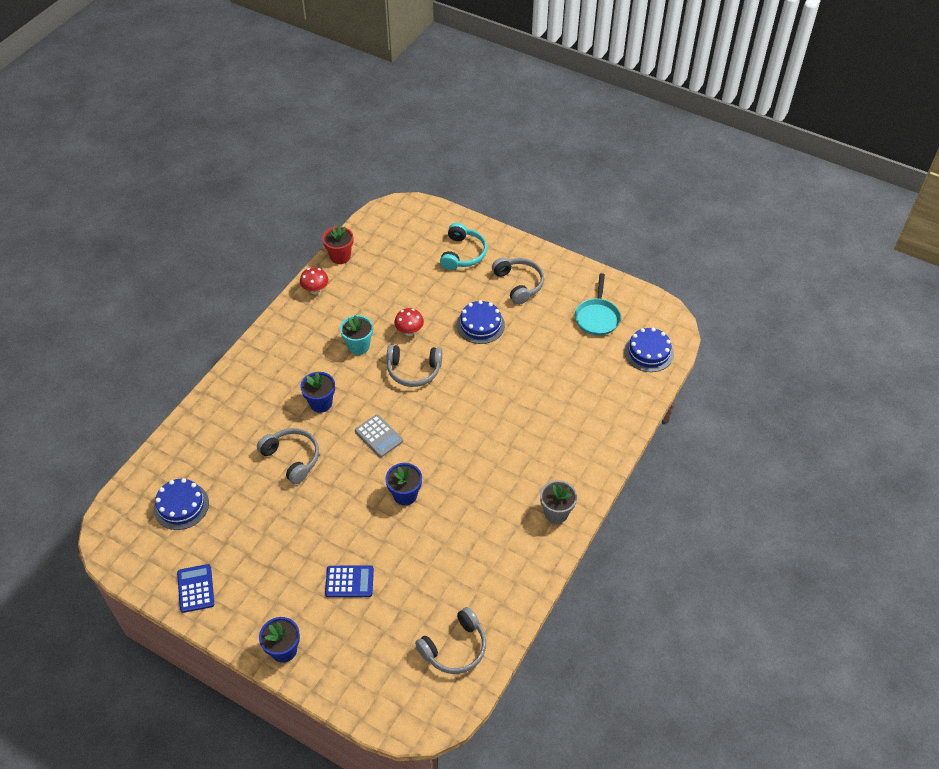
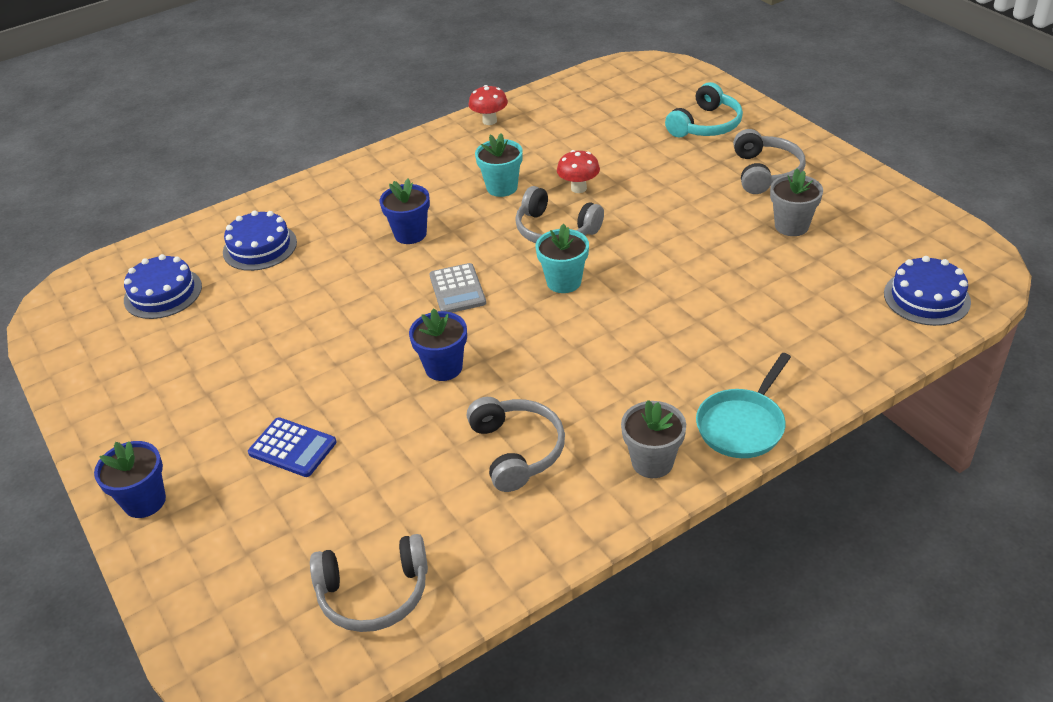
camera: 30 degrees right, 10 degrees down
(195, 588) = (103, 388): blue calculator -> none
(292, 458) = (331, 282): grey headphones -> grey headphones (517, 450)
(340, 256) = (544, 95): red flower pot -> none
(441, 408) = (564, 282): none -> turquoise flower pot
(480, 325) = (681, 204): blue cake -> blue cake (260, 247)
(553, 322) = (791, 226): none -> grey flower pot
(597, 317) = (864, 236): turquoise pan -> turquoise pan (742, 425)

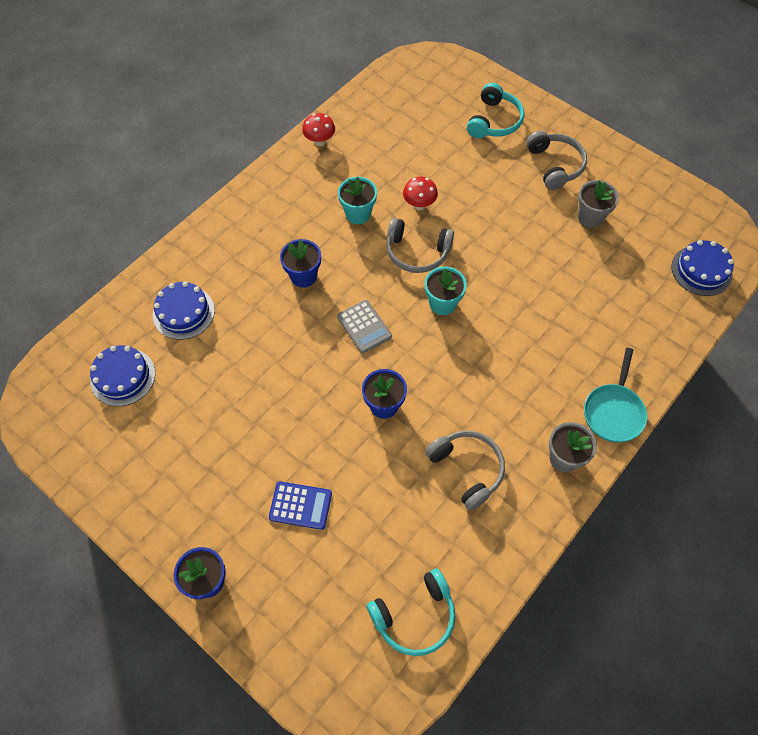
camera: 20 degrees left, 20 degrees up
(374, 594) = (415, 616): grey headphones -> turquoise headphones

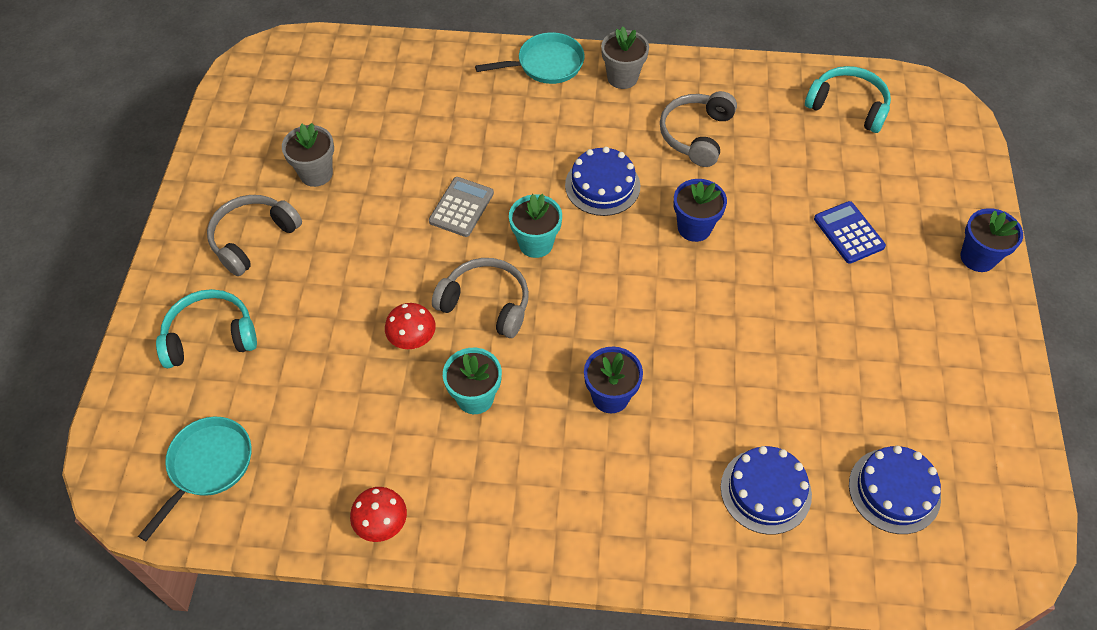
camera: 125 degrees left, 5 degrees down
(364, 326) = (623, 296): grey calculator -> grey calculator (461, 207)
(411, 92) = (208, 466): none -> turquoise pan
(417, 252) = (486, 303): grey headphones -> grey headphones turned 45 degrees counterclockwise
(701, 270) = (327, 63): blue cake -> blue cake (602, 185)

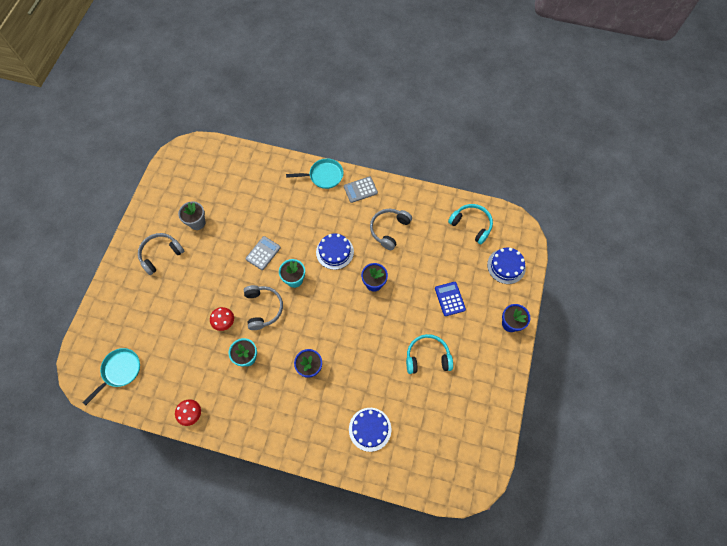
camera: 10 degrees right, 10 degrees up
(210, 336) = (132, 304): turquoise headphones -> turquoise headphones (427, 357)
(486, 303) = (263, 308): grey headphones -> grey headphones turned 45 degrees clockwise
(622, 77) = (360, 190): grey flower pot -> grey calculator
(894, 490) = (430, 440): blue cake -> blue cake (506, 266)

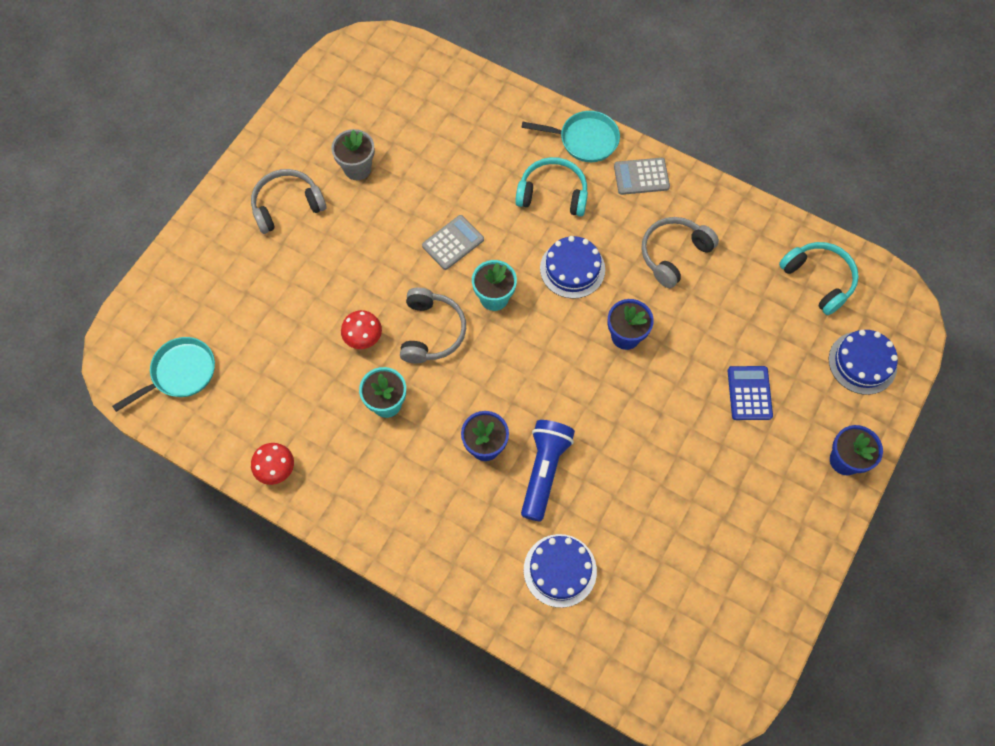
camera: 15 degrees right, 0 degrees up
(347, 373) = (544, 471): none -> blue flashlight
(427, 357) = (686, 479): turquoise headphones -> turquoise headphones (553, 194)

